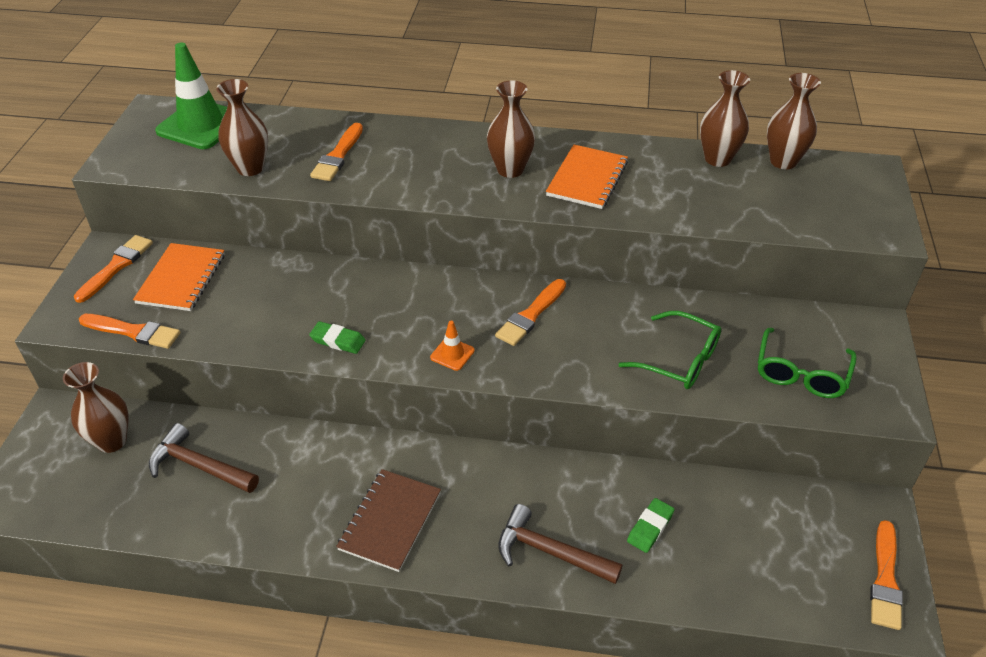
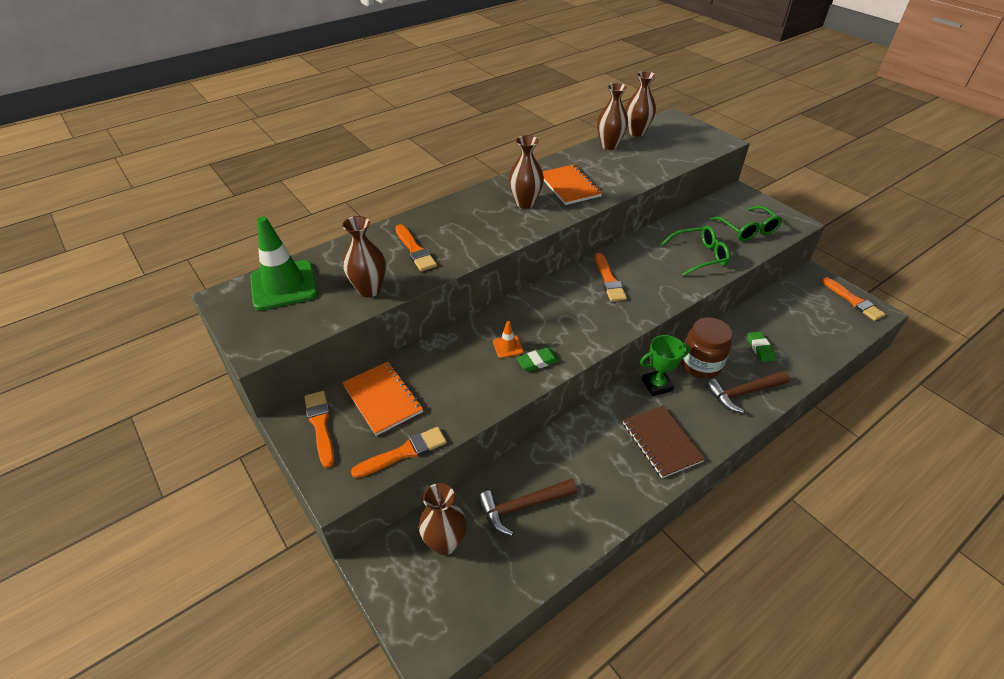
camera: 45 degrees left, 0 degrees up
(452, 354) = (605, 324): orange traffic cone -> orange traffic cone (508, 346)
(472, 469) = (657, 385): none -> green trophy
(551, 487) = (700, 365): none -> brown jar

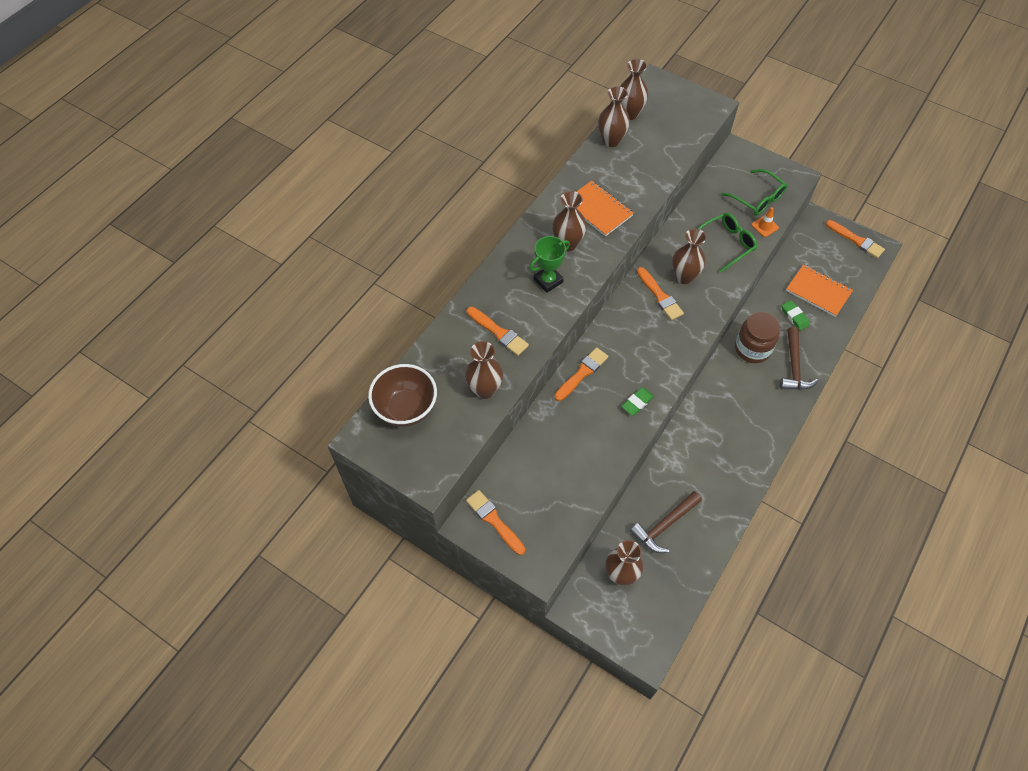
camera: 20 degrees left, 15 degrees up
(284, 285) = (406, 409): green traffic cone -> brown bowl
(383, 399) = (530, 480): orange notebook -> orange notebook (818, 291)
(404, 452) = (574, 521): orange brush -> orange brush (582, 373)
(508, 346) = (606, 395): orange traffic cone -> orange traffic cone (764, 226)
(642, 271) = (684, 277): none -> brown vase
(657, 385) = (724, 381): green trophy -> green trophy (548, 281)
(661, 442) = (746, 434): brown notebook -> none
(743, 393) = (794, 366): brown hammer -> brown hammer turned 45 degrees counterclockwise

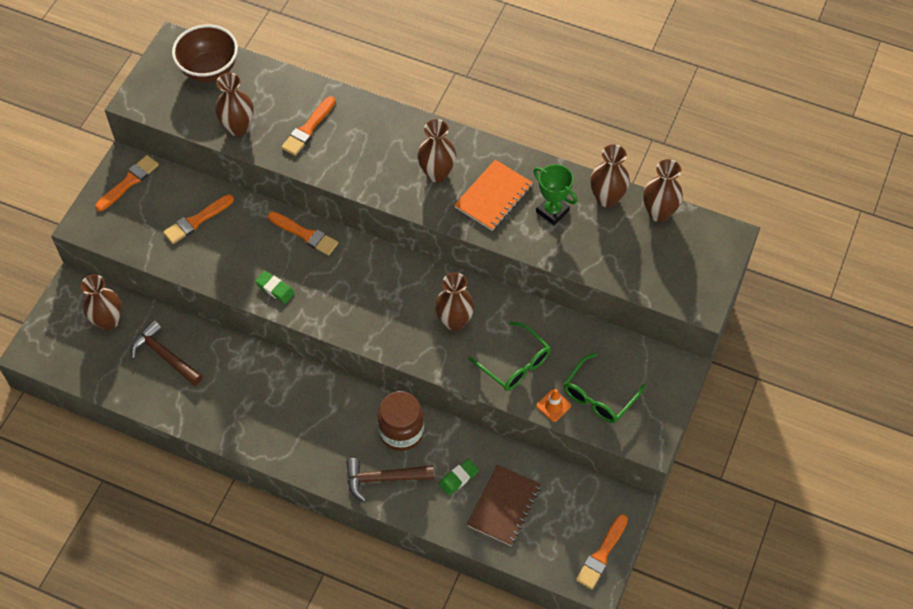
camera: 80 degrees right, 0 degrees up
(548, 281) = (382, 162): green trophy -> green trophy (552, 211)
(660, 296) = (421, 298): orange brush -> orange brush (196, 221)
(818, 291) = (504, 506): orange notebook -> brown notebook

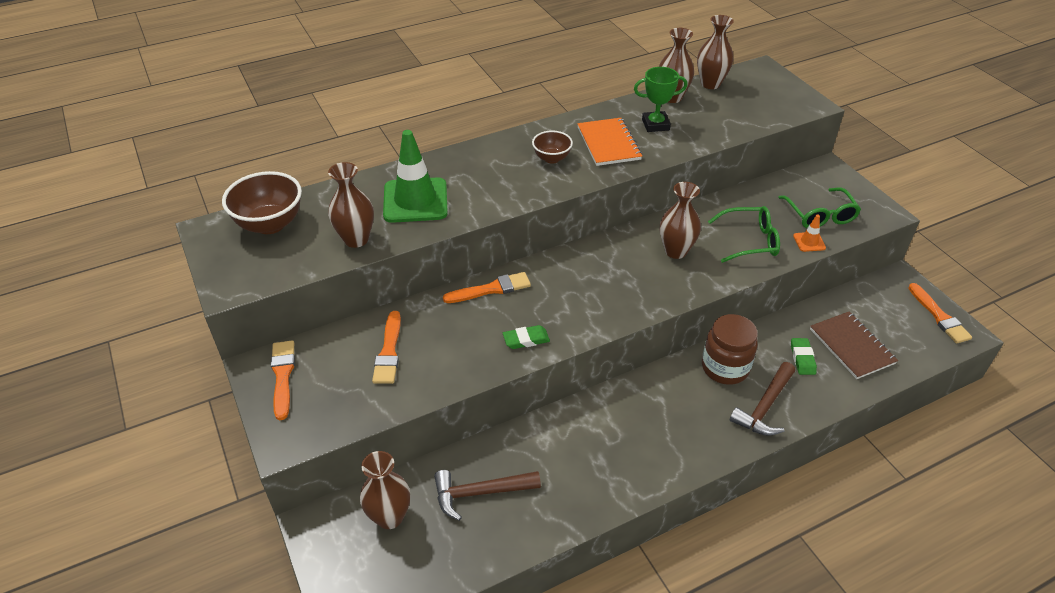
camera: 50 degrees left, 15 degrees down
(308, 129) = (415, 201): orange brush -> green traffic cone
(437, 173) = (552, 158): brown vase -> brown bowl

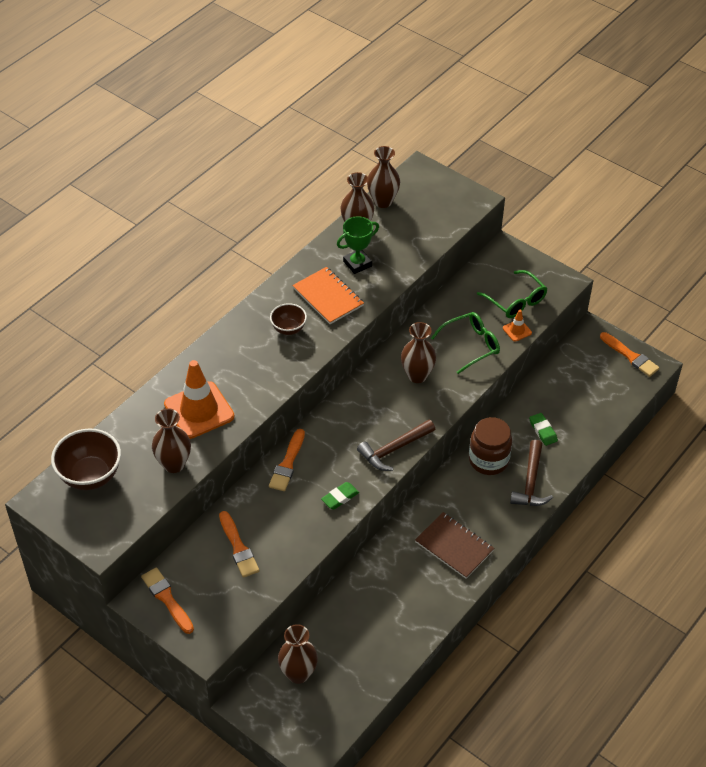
camera: 25 degrees left, 5 degrees up
(415, 201) = (199, 410): green traffic cone -> orange traffic cone
(480, 493) = (355, 630): brown hammer -> brown hammer (394, 449)
(491, 289) = (287, 463): orange brush -> orange brush turned 150 degrees clockwise
(852, 346) = (575, 407): brown notebook -> brown notebook (454, 546)

